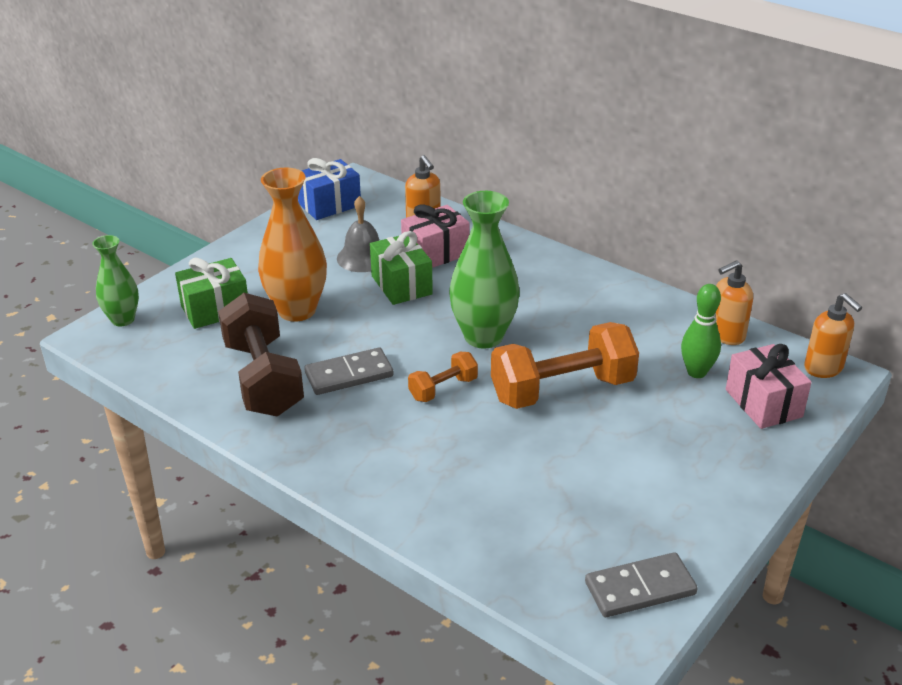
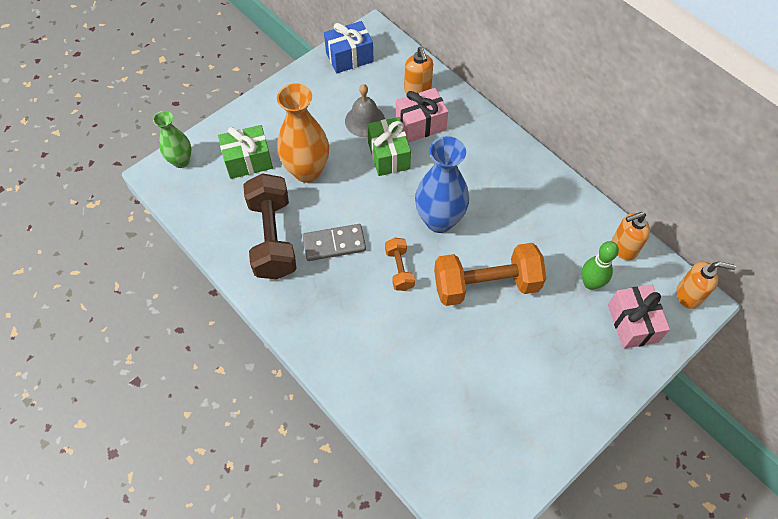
camera: 10 degrees right, 25 degrees up
(443, 389) = (399, 269): orange dumbbell -> orange dumbbell turned 75 degrees counterclockwise
(483, 337) = (439, 220): green vase -> blue vase
(640, 588) = (497, 482): grey domino -> none
(823, 368) = (689, 295): orange soap dispenser -> orange soap dispenser turned 60 degrees counterclockwise

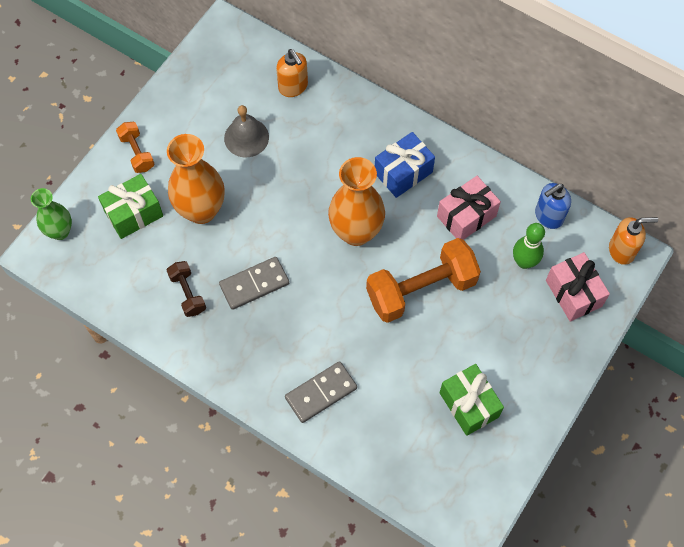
camera: 15 degrees left, 5 degrees up
(272, 238) = (187, 293): brown dumbbell -> brown dumbbell, size x0.50
(349, 57) = (207, 65): blue gift -> blue gift (403, 172)
(366, 355) = (321, 393): none -> grey domino
(388, 155) = (283, 172): green gift -> green gift (469, 404)
(399, 269) = (329, 295): orange dumbbell -> orange dumbbell (137, 153)
(420, 124) = (307, 128): pink gift -> pink gift (466, 216)
(439, 220) = (356, 232): blue vase -> orange vase
(623, 248) = (548, 216): orange soap dispenser -> blue soap dispenser

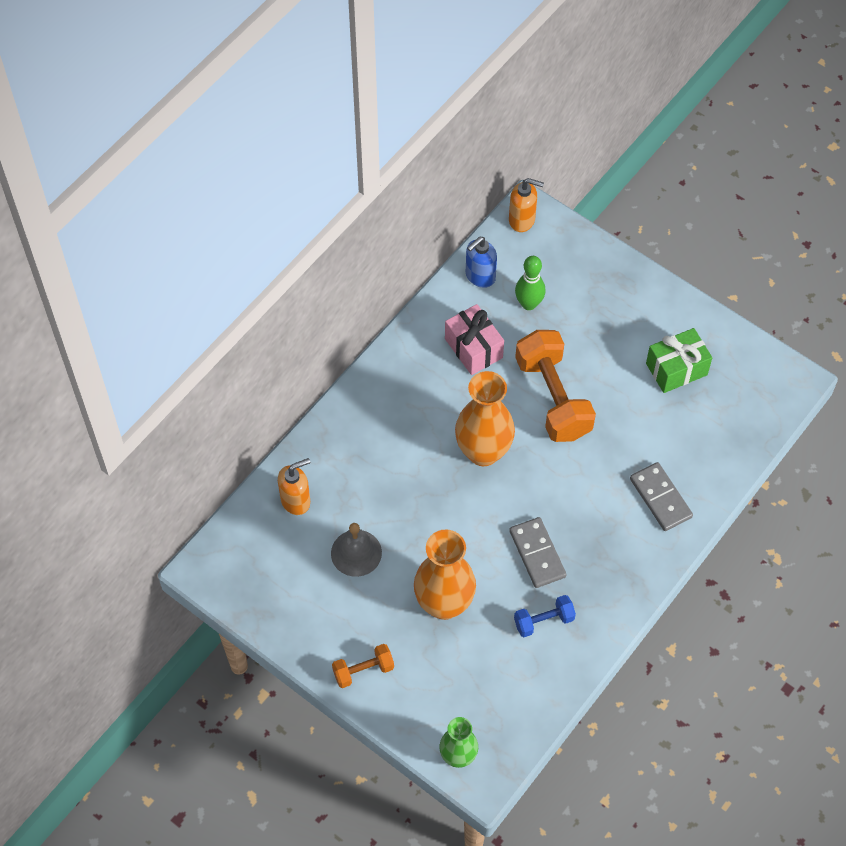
camera: 85 degrees left, 5 degrees down
(134, 214) = (442, 675): green gift -> none
(187, 293) = (543, 621): brown dumbbell -> blue dumbbell
(403, 172) = (417, 401): blue gift -> none
(548, 216) = (480, 276): blue soap dispenser -> blue soap dispenser turned 75 degrees clockwise
(573, 293) = (565, 267): pink gift -> none
(622, 250) = (522, 220): orange soap dispenser -> orange soap dispenser turned 105 degrees clockwise

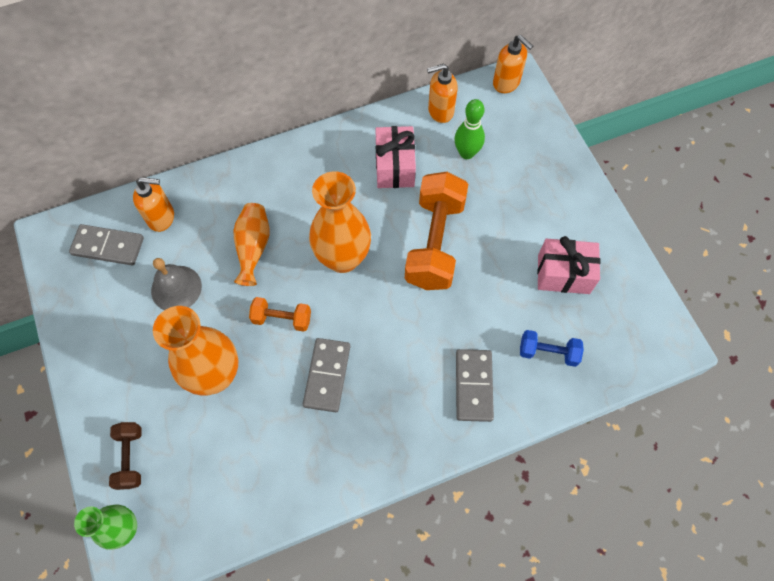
camera: 30 degrees right, 5 degrees up
(266, 550) = (108, 246): none -> grey domino
(363, 670) = (105, 396): orange dumbbell -> orange dumbbell (282, 319)
(398, 483) = (253, 247): none -> orange vase
(422, 704) = (130, 458): none -> brown dumbbell
(480, 276) = (440, 111): blue soap dispenser -> orange soap dispenser
(543, 621) = (290, 443): blue dumbbell -> blue dumbbell (548, 352)
(676, 369) = (563, 274): green gift -> pink gift

